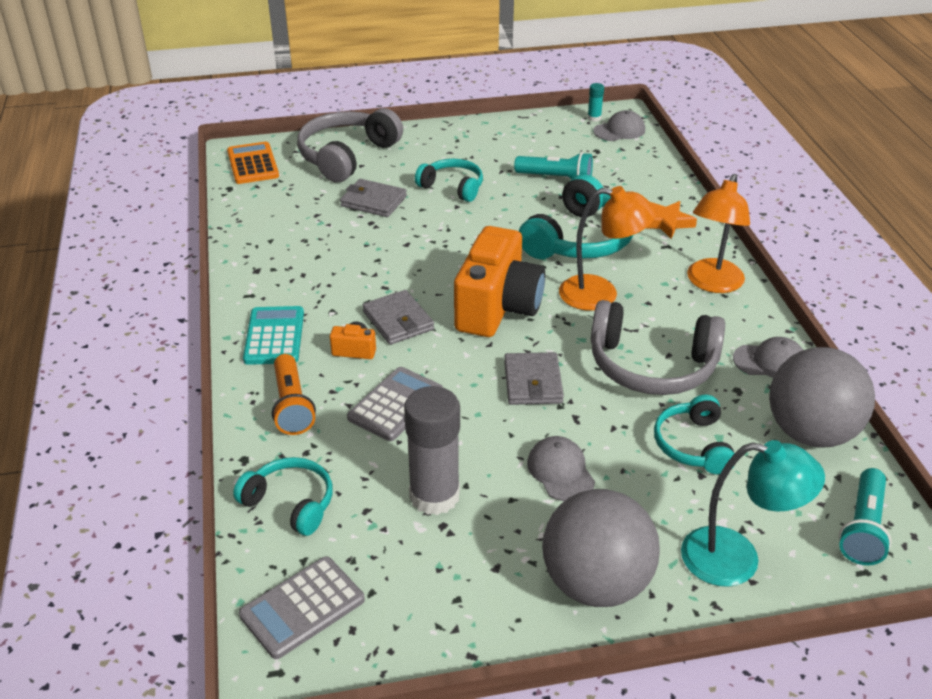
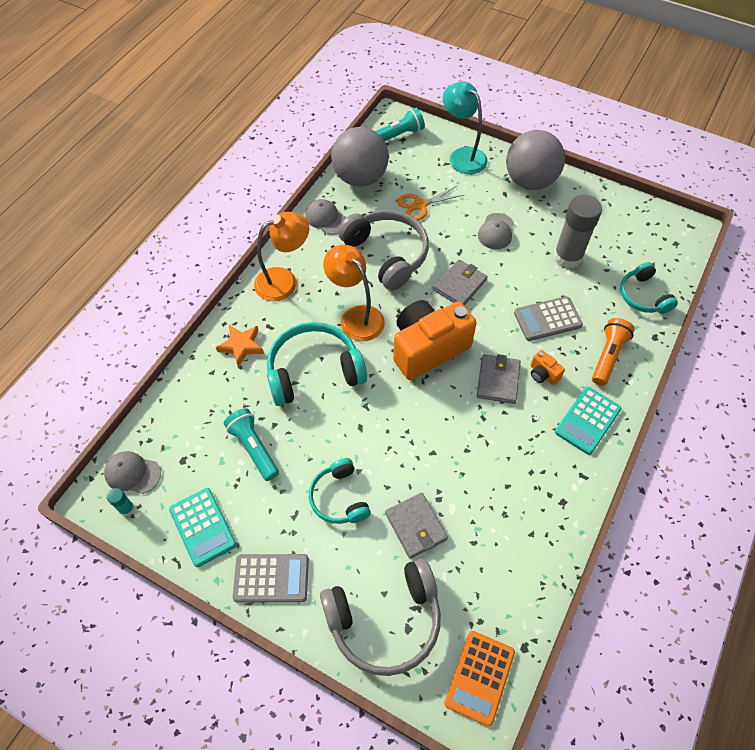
camera: 140 degrees left, 20 degrees up
(302, 607) = (665, 244): grey calculator -> grey calculator (271, 578)
(530, 134) = (202, 527): none -> turquoise calculator
(693, 445) = (420, 205): turquoise headphones -> orange scissors

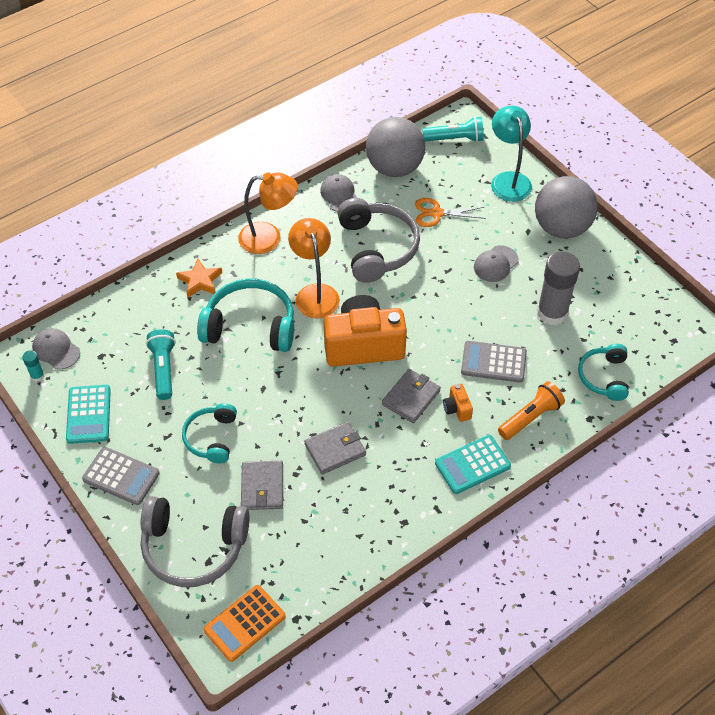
camera: 25 degrees right, 5 degrees down
(460, 285) = (428, 300): grey wallet -> grey wallet (335, 449)

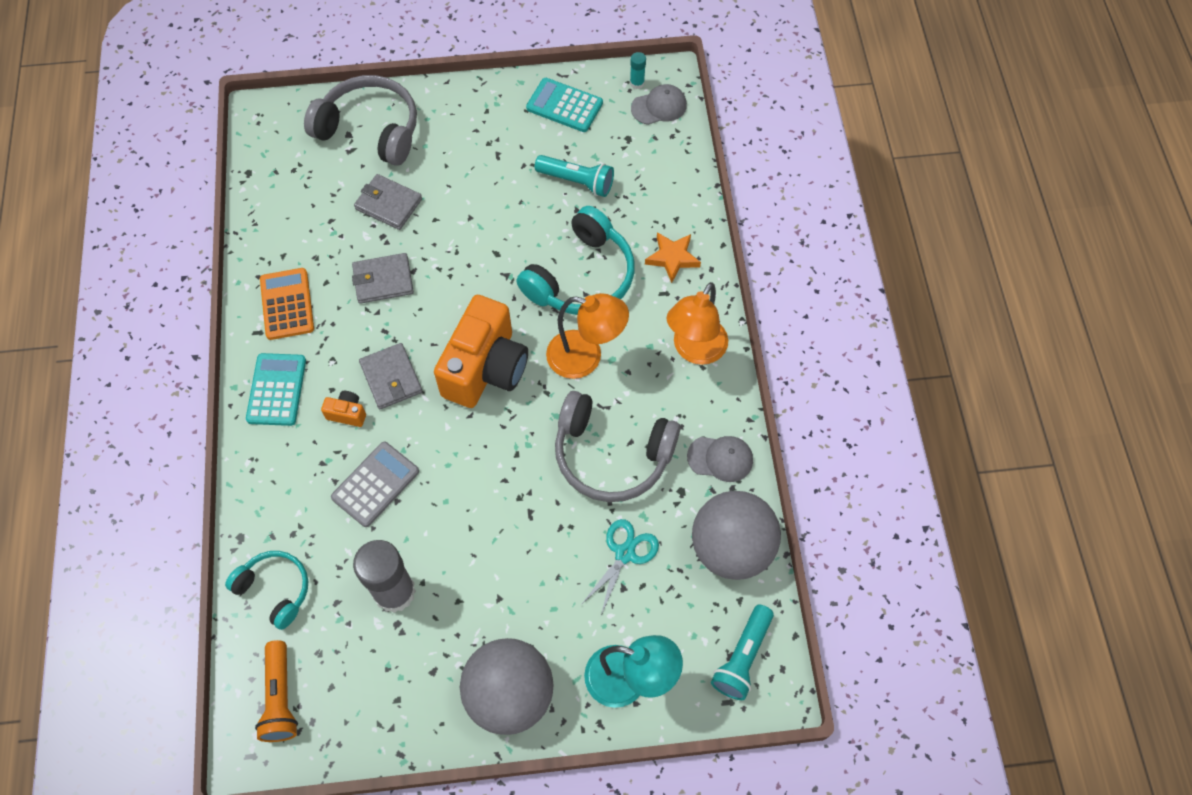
camera: 120 degrees right, 10 degrees up
(121, 476) = (480, 105): grey calculator -> none
(193, 547) = (370, 130): grey headphones -> grey headphones turned 75 degrees clockwise
(211, 438) = (470, 188): turquoise headphones -> none
(244, 623) = (274, 136): orange calculator -> orange calculator (287, 304)
(335, 449) = (383, 280): grey wallet -> grey wallet turned 75 degrees clockwise
(436, 213) = (625, 554): orange scissors -> turquoise scissors
(495, 264) = (504, 574): grey cap -> none
(530, 417) = (285, 478): orange flashlight -> orange flashlight (280, 698)

